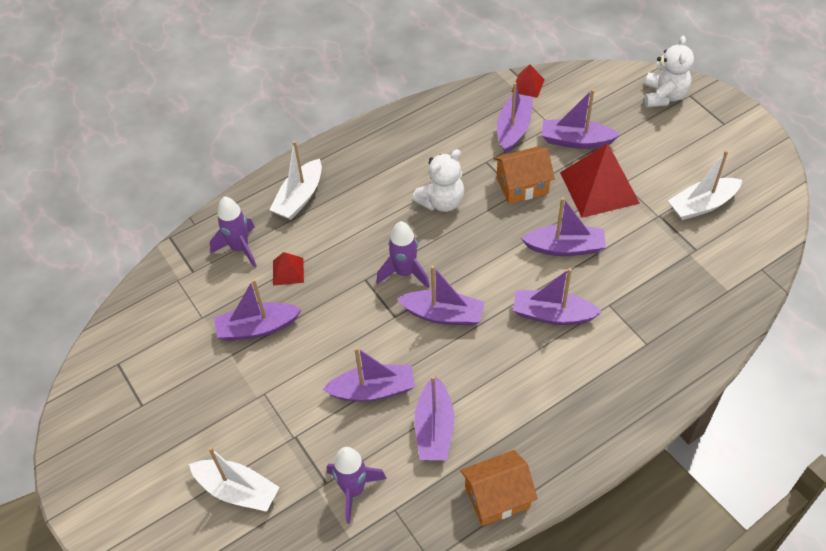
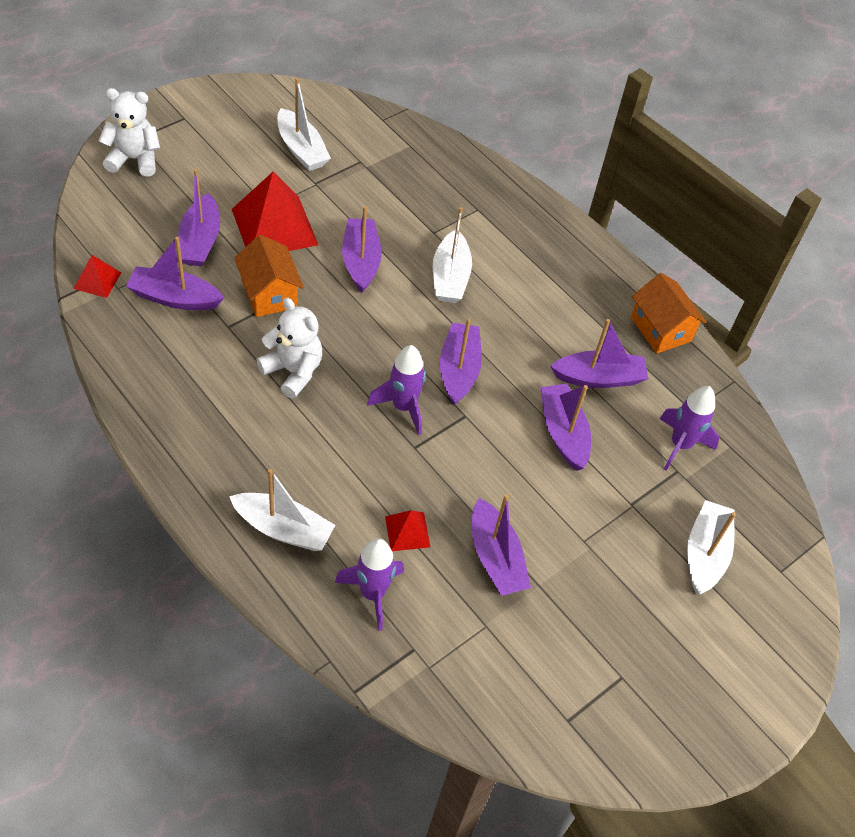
camera: 105 degrees left, 0 degrees up
(552, 314) = (450, 277): purple boat -> white boat

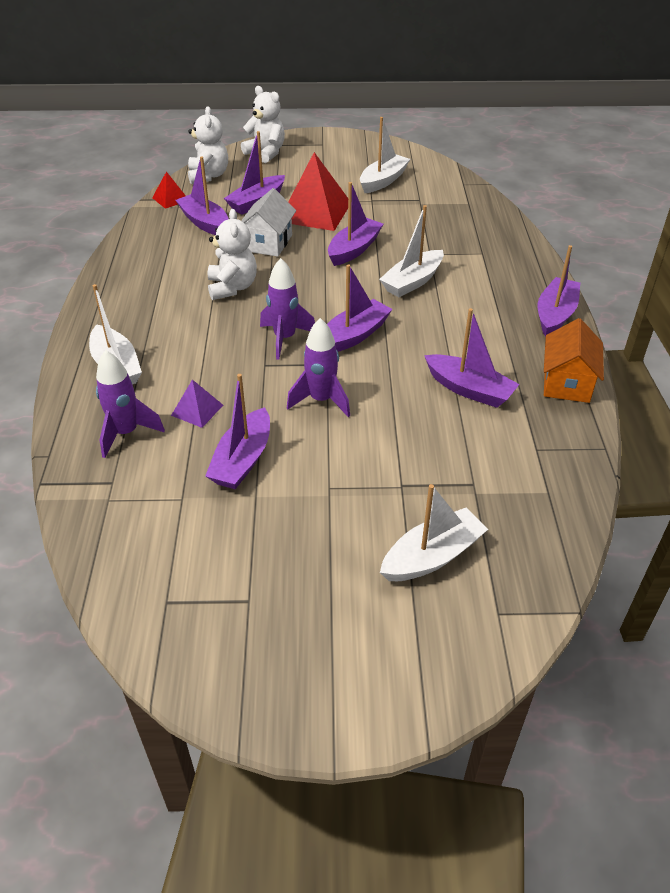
camera: 45 degrees right, 10 degrees down
(104, 225) = (208, 176): none -> white teddy bear
(269, 293) = (268, 243): orange house -> white house
(301, 149) = (383, 181): white boat -> white boat turned 150 degrees counterclockwise
(407, 531) = (197, 410): red pyramid -> purple pyramid
(563, 433) = (395, 410): purple boat -> purple boat (555, 315)
(680, 445) = (496, 467): purple rocket -> purple rocket (321, 400)

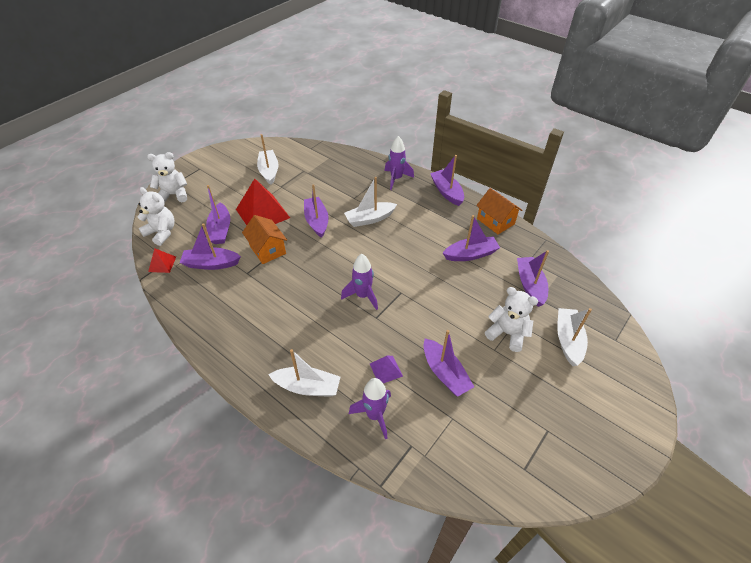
camera: 50 degrees left, 5 degrees up
(232, 287) = (291, 290): white teddy bear -> white teddy bear (507, 333)
(268, 243) = (267, 249): white house -> orange house
(321, 400) = (427, 312): purple rocket -> purple rocket (396, 179)
(354, 335) = (389, 268): purple boat -> purple boat (530, 285)
(412, 282) = (370, 219): white boat -> white boat turned 75 degrees clockwise

